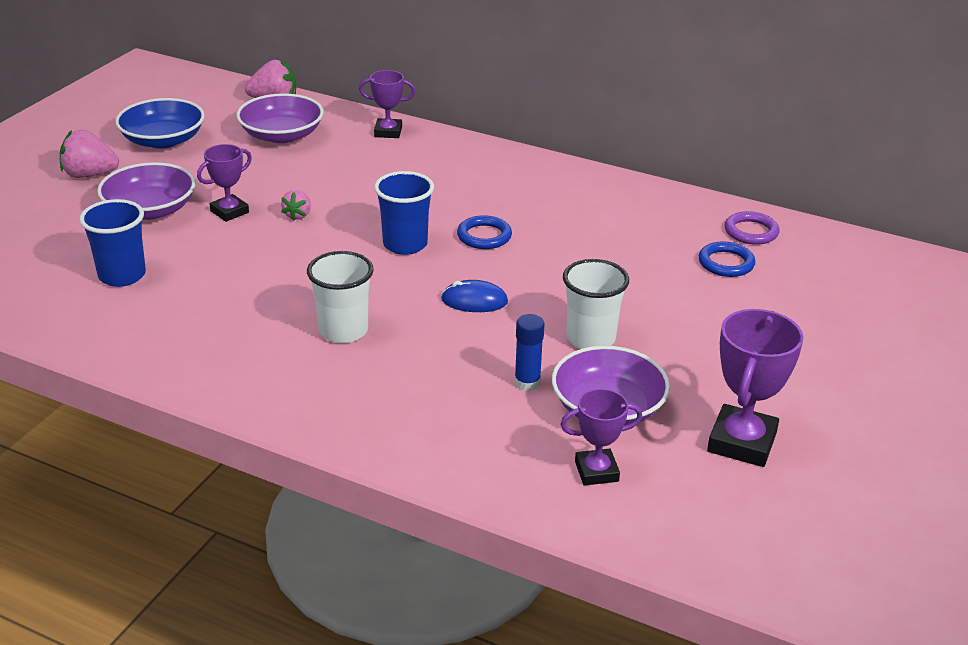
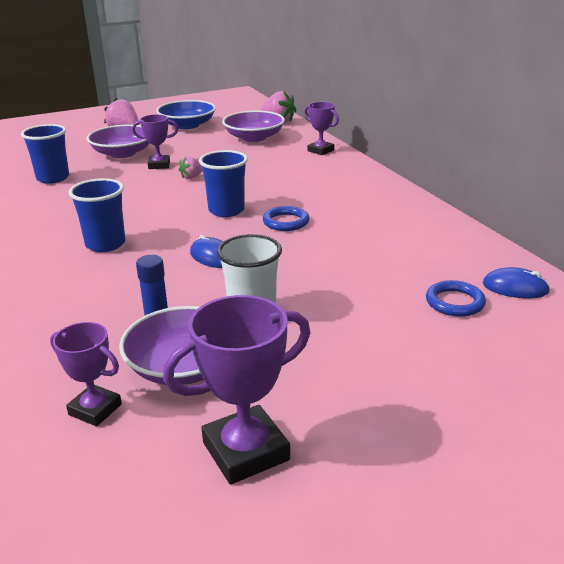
camera: 40 degrees right, 5 degrees down
(343, 331) = (105, 244): white cup -> blue cup
(751, 232) = (515, 288): purple ring -> blue mouse

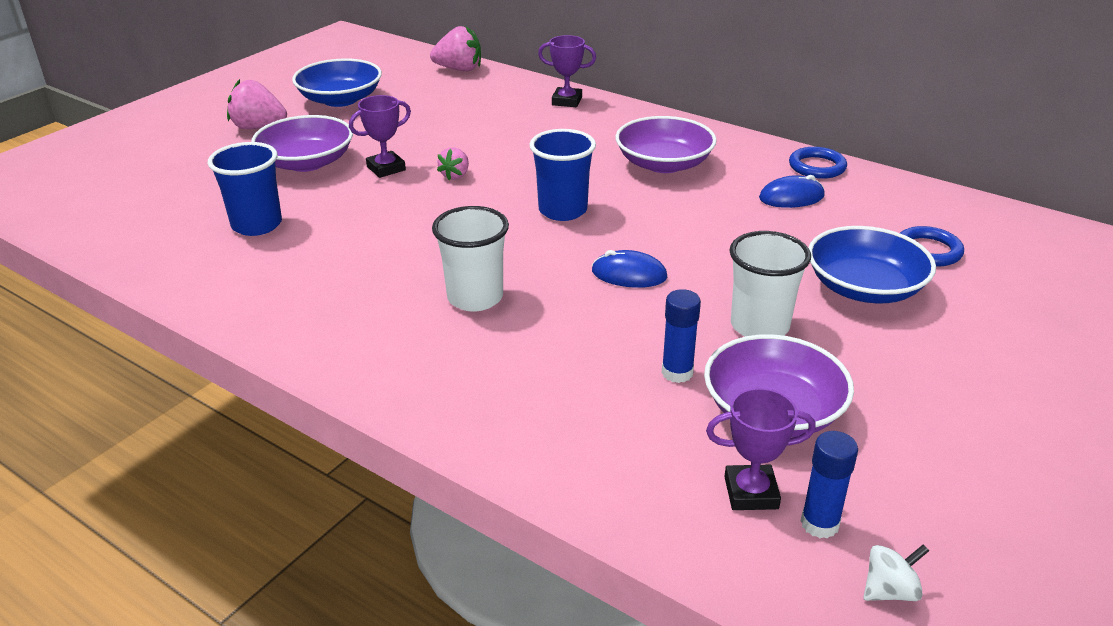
camera: 30 degrees left, 5 degrees up
(89, 510) = (890, 591): none -> white spinning top
(105, 244) = (475, 298): blue cup -> white cup
(108, 447) = (819, 524): none -> blue glue stick
(245, 451) = (944, 470): purple trophy -> none
(254, 137) = (458, 99): purple bowl -> purple bowl (664, 164)
(286, 222) = (651, 207): blue ring -> blue ring (817, 167)
(365, 311) = (864, 287): none -> blue bowl
(515, 288) = (958, 218): blue mouse -> blue mouse (791, 197)

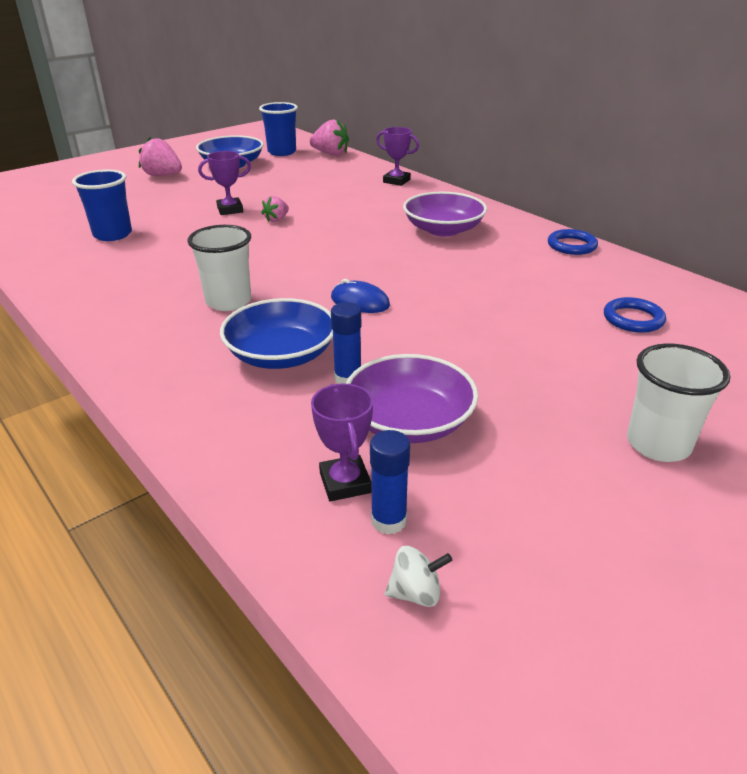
camera: 15 degrees right, 0 degrees up
(307, 162) = (178, 200): purple bowl -> none
(563, 210) = (340, 251): blue cup -> blue cup (282, 152)
(751, 493) = (345, 483): purple trophy -> purple trophy turned 60 degrees clockwise
(759, 326) = (442, 355): white cup -> white cup (658, 444)
(791, 197) = (534, 264): blue mouse -> none
(864, 287) = (555, 339): blue bowl -> blue bowl (281, 355)

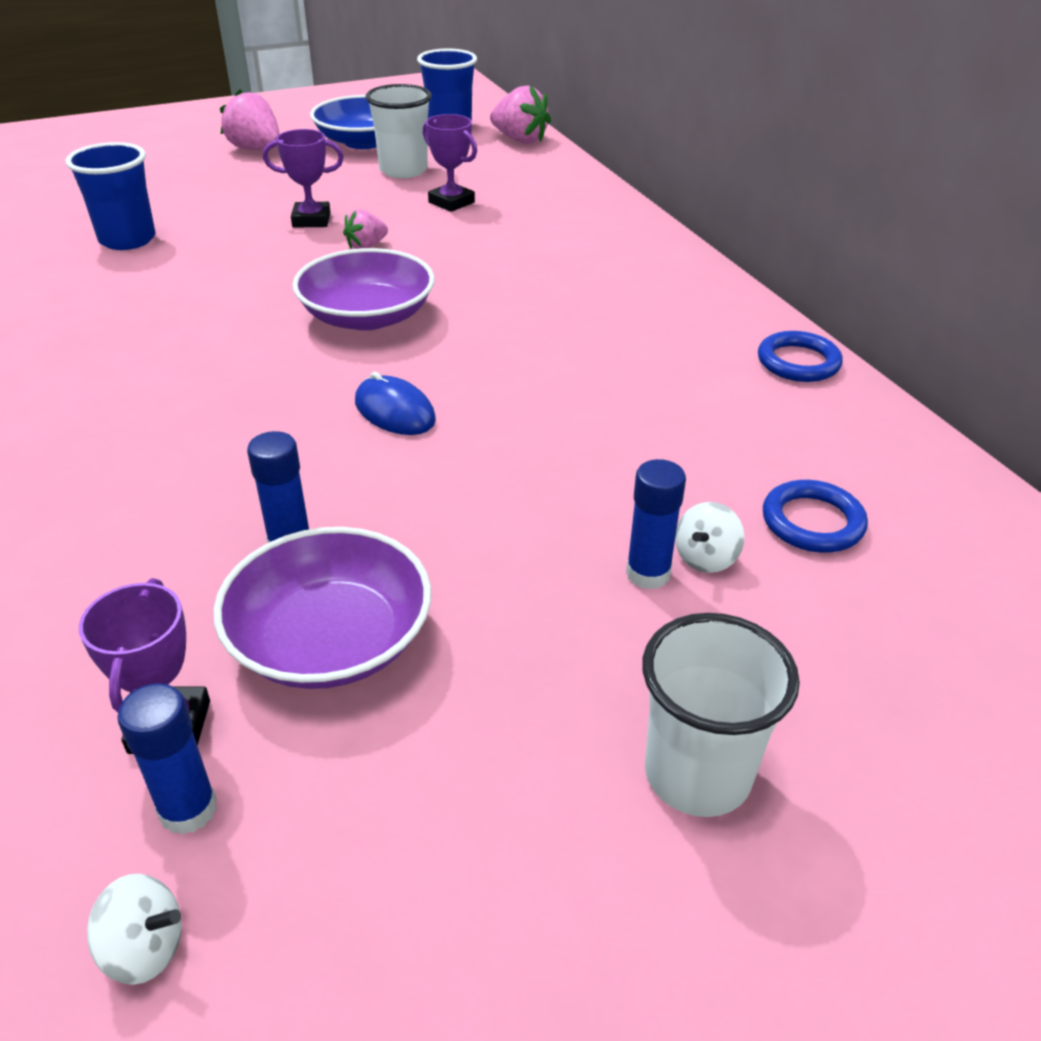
camera: 15 degrees right, 5 degrees up
(228, 301) = (209, 378): white cup -> white cup (403, 170)
(281, 355) = (223, 484): blue bowl -> none
(396, 181) = (589, 201): purple trophy -> purple trophy (451, 202)
(443, 229) = (606, 300): purple bowl -> purple bowl (367, 316)
(564, 357) = (648, 574): none -> blue glue stick
(590, 345) = (705, 558): none -> white spinning top

